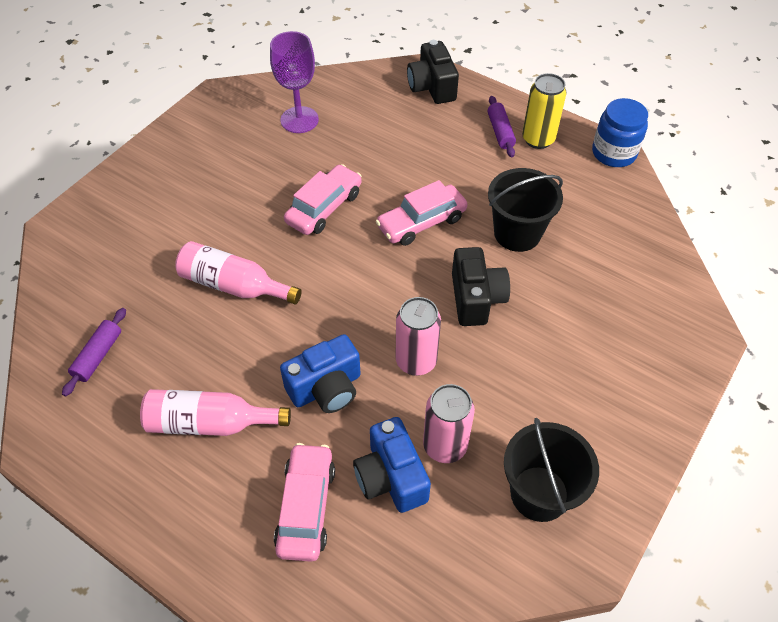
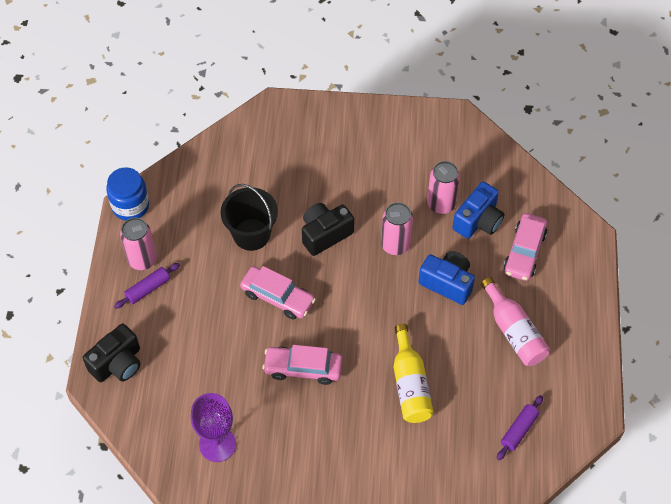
camera: 120 degrees left, 5 degrees up
(98, 356) = (519, 430): purple rolling pin -> purple rolling pin turned 45 degrees counterclockwise
(234, 285) = (410, 384): pink bottle -> yellow bottle
(306, 507) = (524, 252): pink car -> pink car turned 45 degrees counterclockwise
(538, 139) = (142, 260): yellow can -> pink can
(539, 493) = (437, 150): black bucket -> none

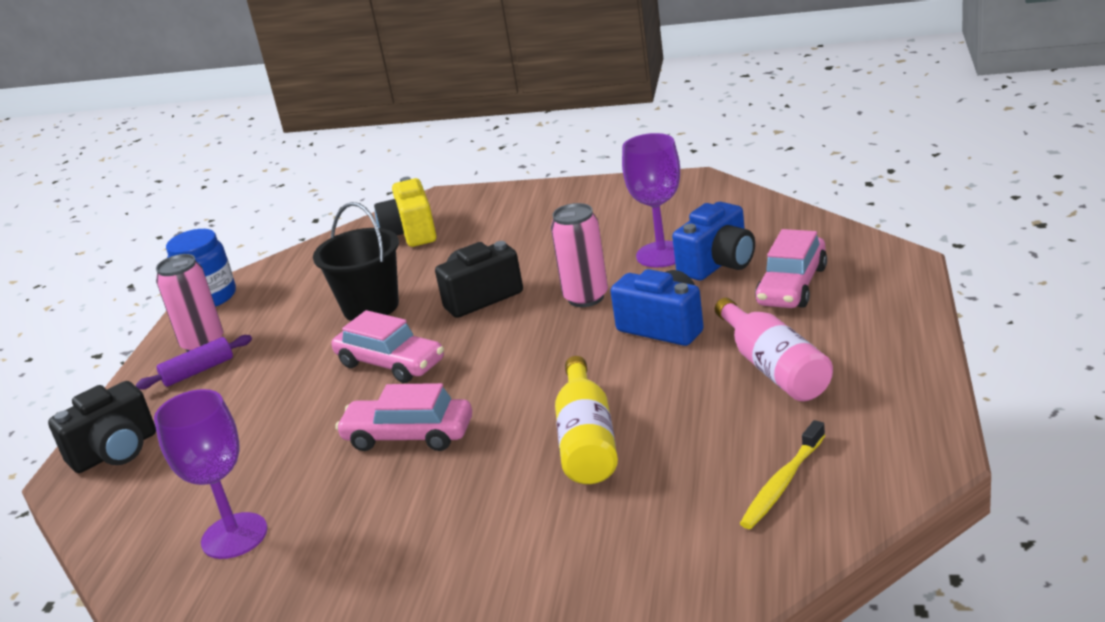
camera: 10 degrees right, 30 degrees down
(262, 149) = (411, 233): none -> yellow camera
(441, 204) = (661, 254): pink can -> purple goblet
(519, 430) = (782, 484): purple rolling pin -> yellow toothbrush

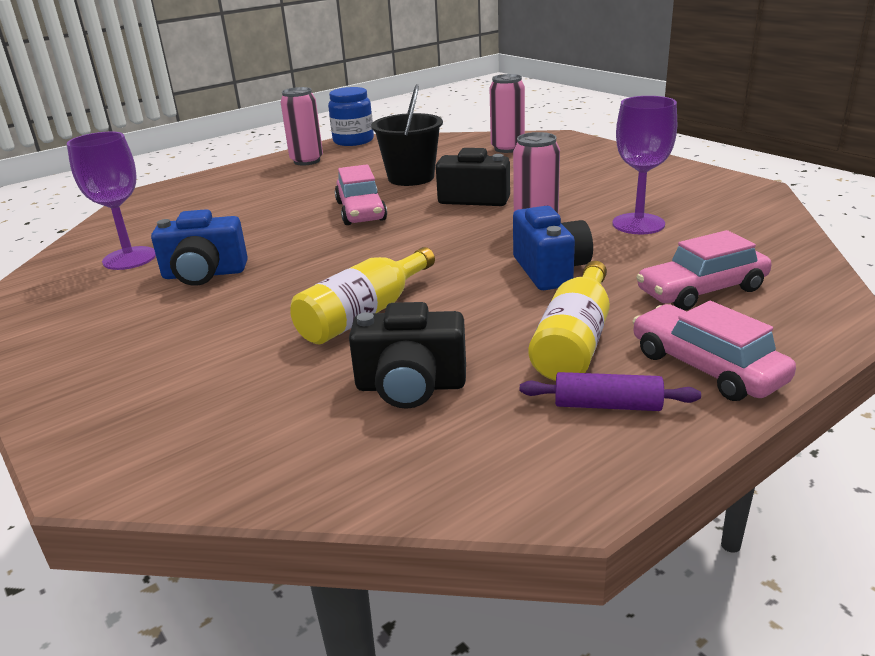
camera: 40 degrees right, 0 degrees up
(116, 452) = (179, 192): black camera -> black camera (410, 386)
(198, 371) = (279, 172): purple rolling pin -> purple rolling pin (607, 405)
(409, 435) = (291, 254): pink car -> pink car (706, 367)
(411, 233) = (507, 148): yellow camera -> pink can
(718, 264) = (670, 248): blue camera -> blue camera (204, 274)
(774, 368) = (574, 341): pink bottle -> yellow bottle
(782, 484) = (417, 429): yellow toothbrush -> none

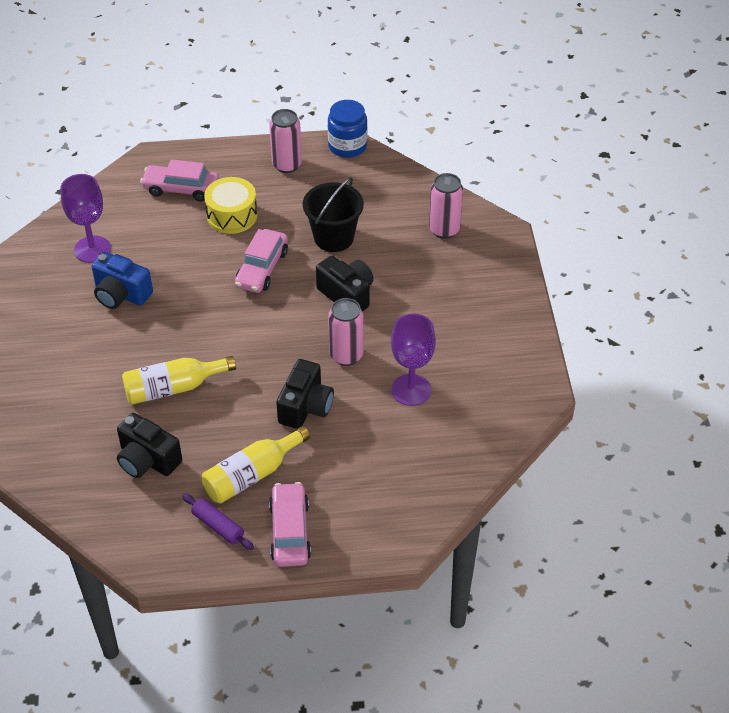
camera: 30 degrees right, 20 degrees up
(284, 196) = (232, 215): none -> yellow drum
(550, 270) = (305, 407): blue camera -> black camera
(701, 290) = (362, 476): pink car -> pink car (181, 189)

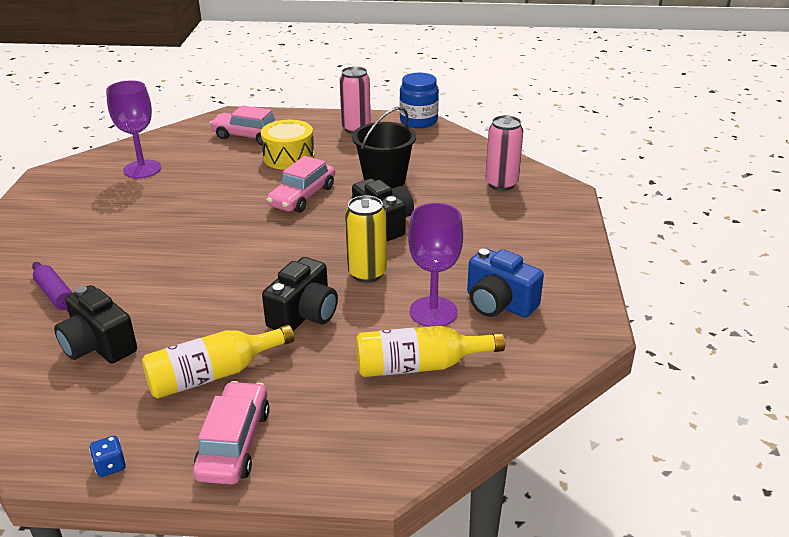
camera: 10 degrees right, 15 degrees down
(121, 294) = (151, 203): blue camera -> blue camera (499, 304)
(173, 388) = (163, 282): yellow bottle -> yellow bottle (419, 366)
(206, 562) = (110, 466): none -> blue dice
(218, 526) = (146, 425): purple rolling pin -> purple rolling pin (56, 295)
(346, 355) = (367, 273): pink can -> yellow can

